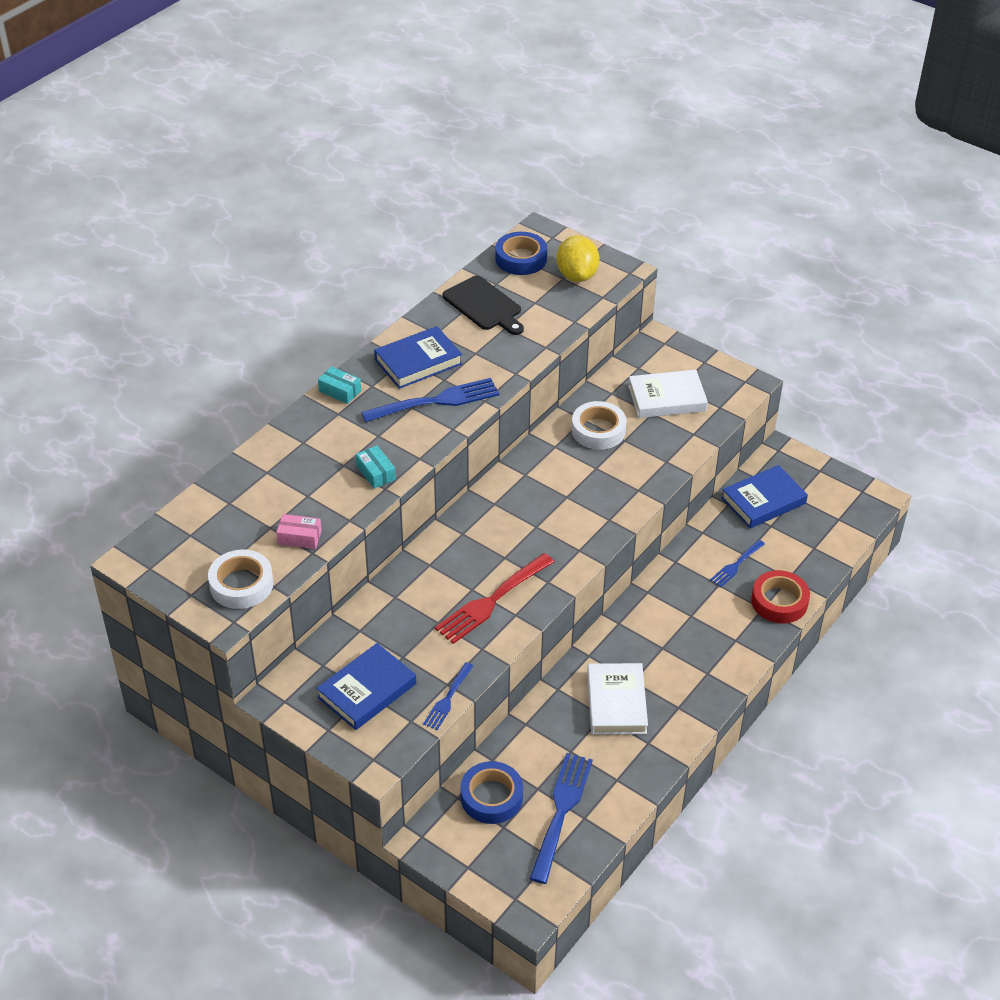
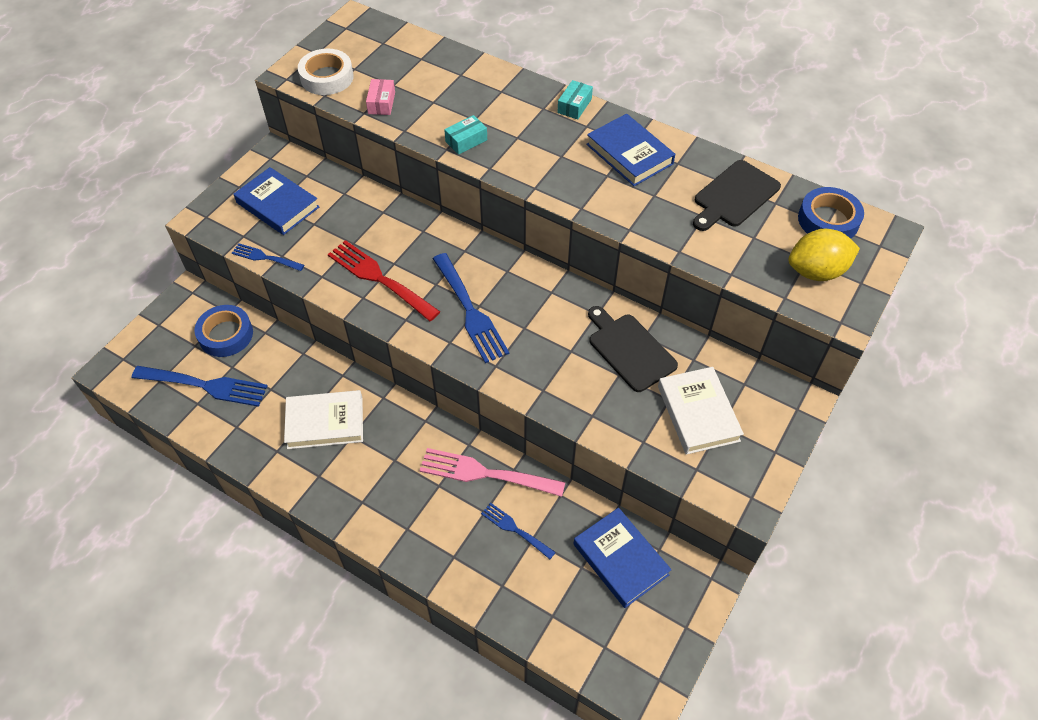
camera: 85 degrees right, 10 degrees up
(436, 401) = (573, 172): blue fork -> blue fork (470, 311)
(598, 430) = (629, 350): white tape -> black cutting board
(679, 581) = (485, 473): none -> pink fork
(779, 601) = (464, 574): red tape -> none

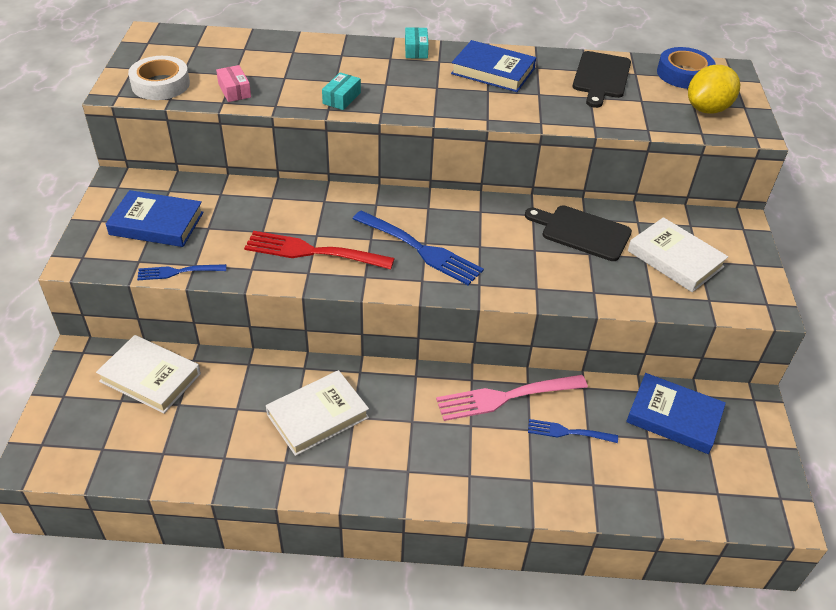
camera: 30 degrees left, 10 degrees down
(205, 385) = (160, 433): blue fork -> none
(226, 335) = (150, 377): blue tape -> white book

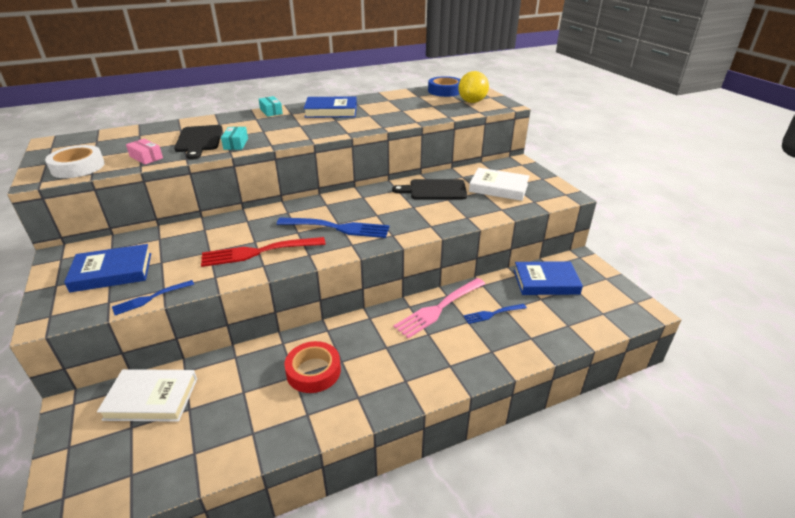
camera: 25 degrees left, 10 degrees down
(317, 416) = (313, 371): white book -> red tape
(601, 77) = (400, 101): black cutting board -> black cutting board (199, 140)

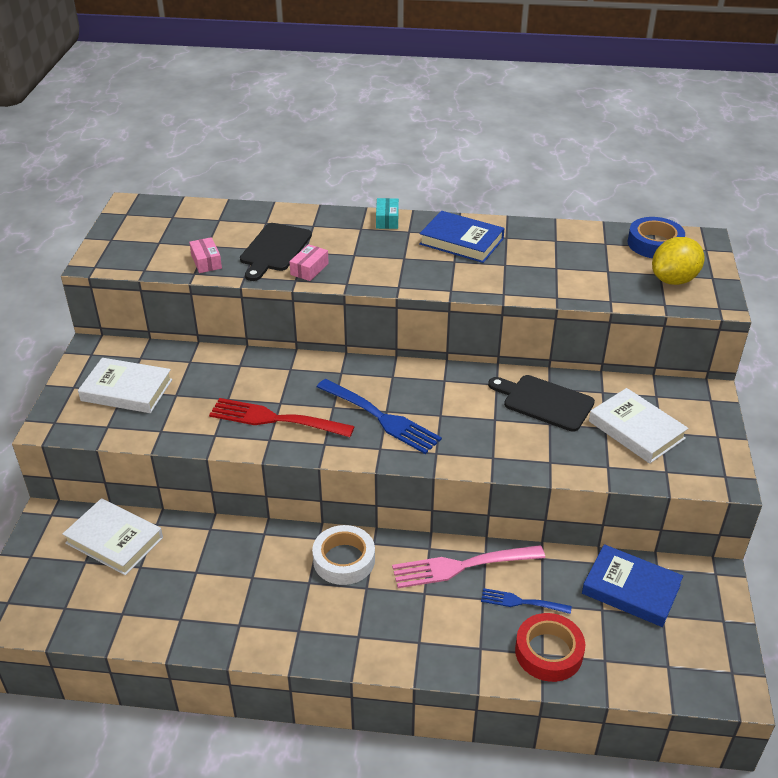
camera: 30 degrees right, 5 degrees up
(78, 167) = (136, 255): white tape -> white tape (344, 560)
(112, 272) = (126, 390): blue book -> white book
(150, 298) = (144, 437): blue fork -> none
(236, 144) = (309, 269): turquoise box -> pink box
(313, 371) = (274, 581): red tape -> red tape (548, 652)

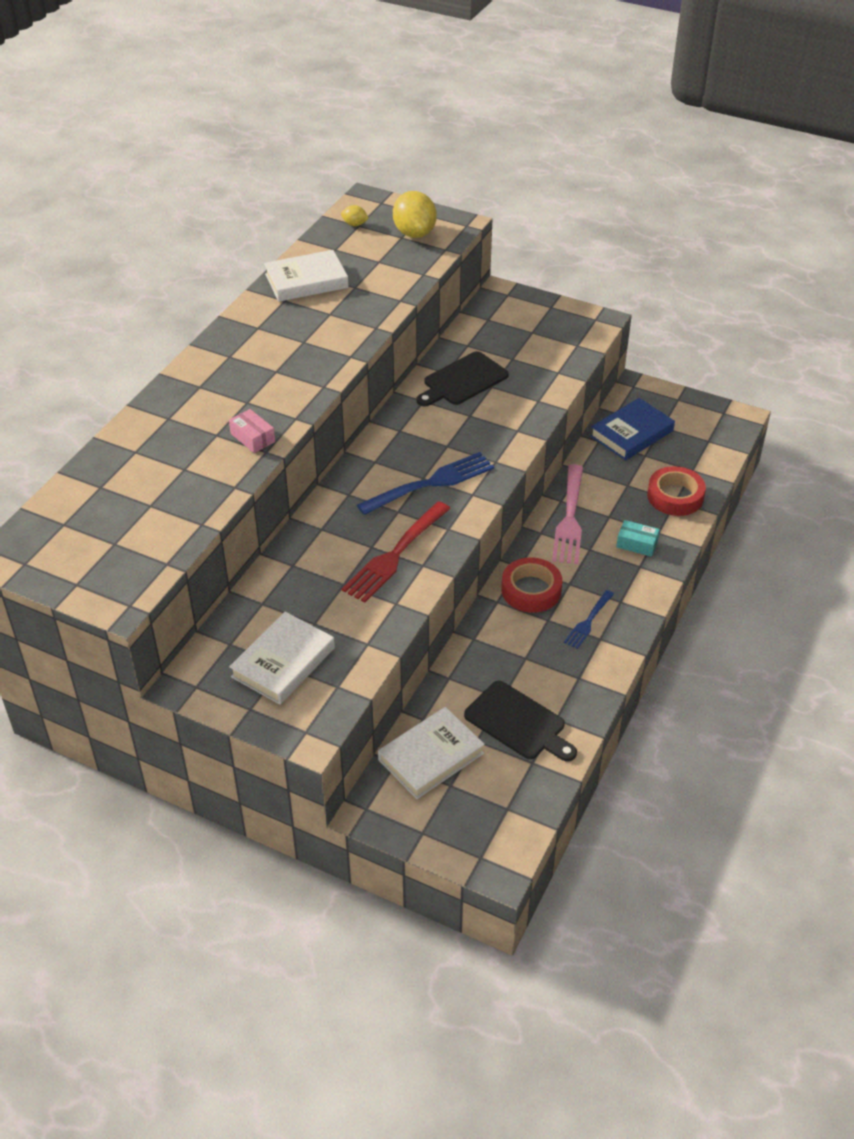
camera: 70 degrees left, 5 degrees up
(206, 262) = (184, 511): pink box -> none
(274, 250) = (197, 455): black cutting board -> black cutting board (518, 722)
(344, 560) = (531, 590): white tape -> red tape
(387, 220) = (197, 365): turquoise box -> turquoise box (637, 544)
(461, 241) = (272, 328): blue book -> none
(521, 602) = (621, 496): blue fork -> blue fork (588, 621)
(636, 430) = (523, 343): white book -> white book (306, 281)
(654, 244) = (354, 224): blue tape -> yellow lemon

